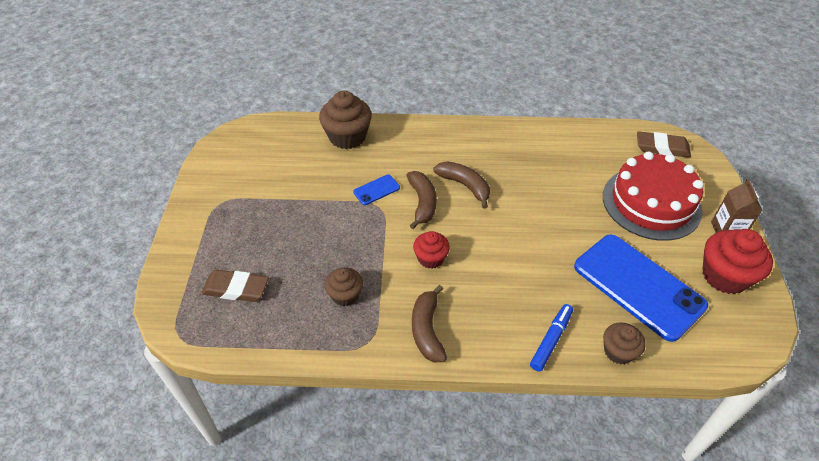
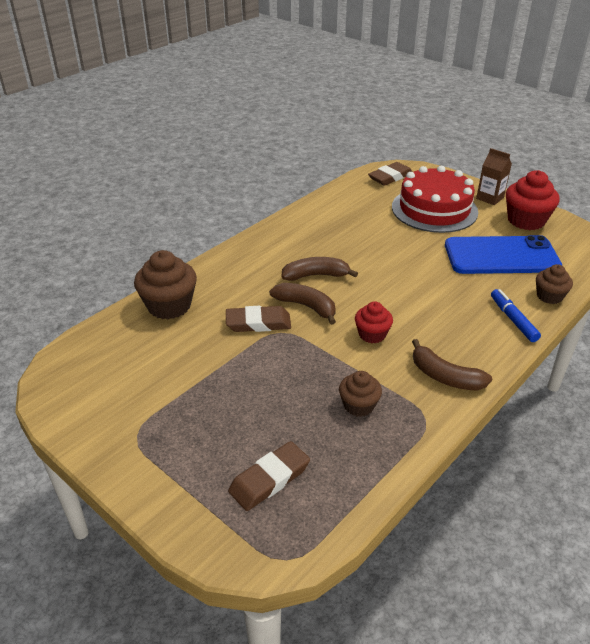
camera: 50 degrees left, 10 degrees down
(376, 190) = (258, 323): blue phone -> brown eraser

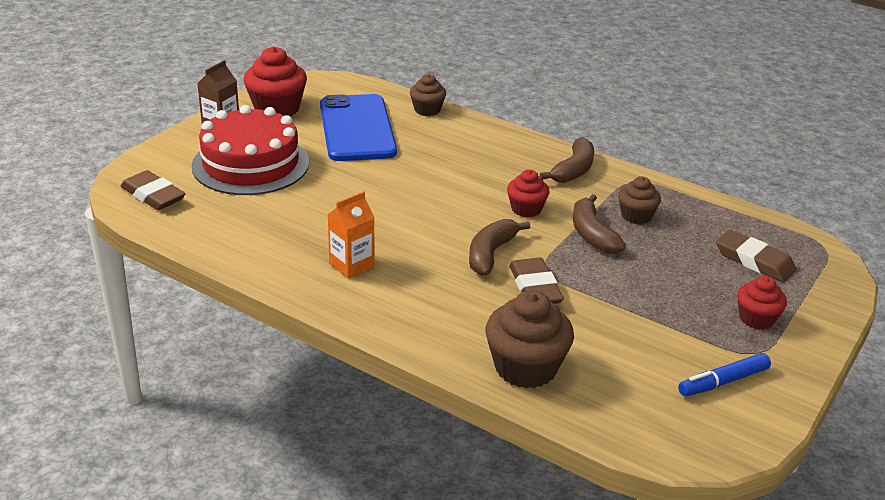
camera: 100 degrees left, 5 degrees down
(180, 451) = (756, 319): none -> red cupcake
(301, 244) = (351, 265): none -> orange carton
(315, 275) = (424, 250): brown banana -> brown banana (592, 234)
(513, 320) = (473, 131): blue marker -> blue marker (723, 382)

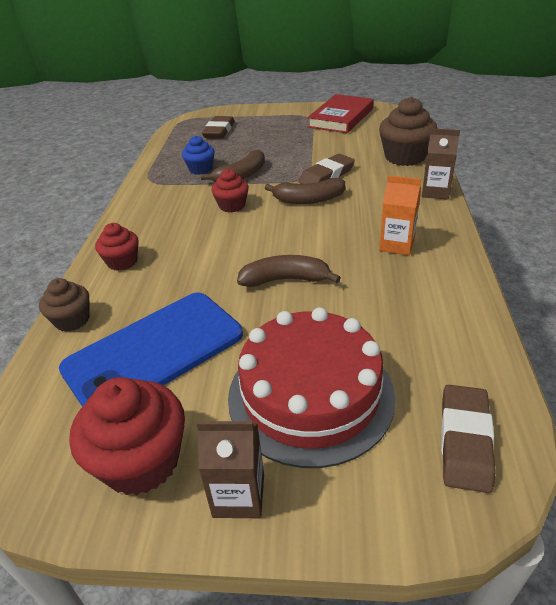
camera: 115 degrees left, 5 degrees up
(414, 340) = (435, 192): none -> brown carton
(573, 170) = (151, 205): brown banana -> brown banana (285, 280)
(636, 216) = (200, 169): brown cupcake -> blue cupcake
(723, 382) = (341, 118): blue marker -> red book
(756, 319) = (277, 121): red cupcake -> red cupcake (122, 262)

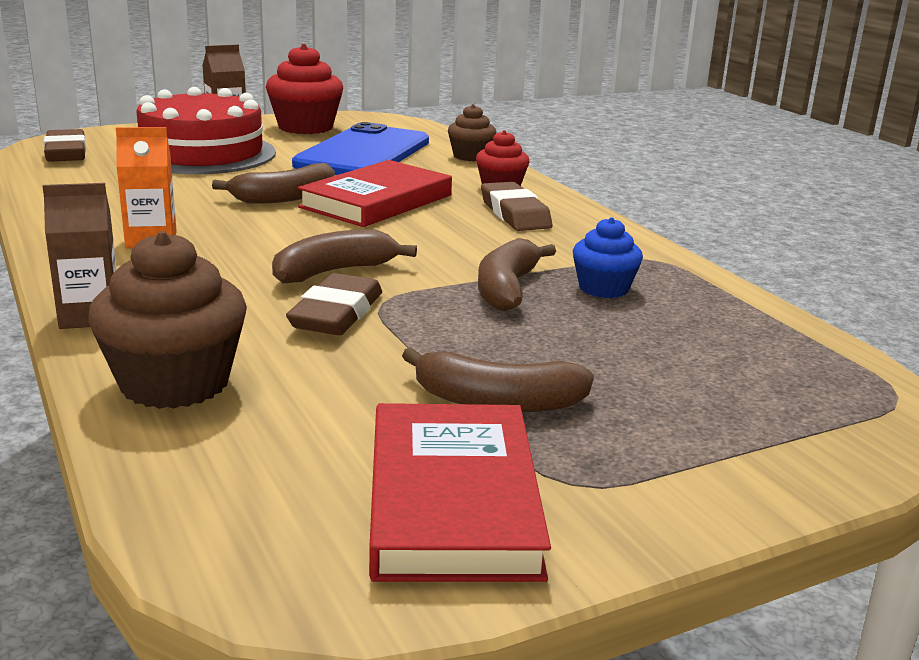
camera: 145 degrees right, 15 degrees down
(219, 131) = (734, 378): brown eraser -> brown eraser (514, 214)
(226, 261) = (376, 201): none -> red book
(232, 206) = (453, 248): red cupcake -> none
(302, 136) = (497, 402): none -> brown banana

